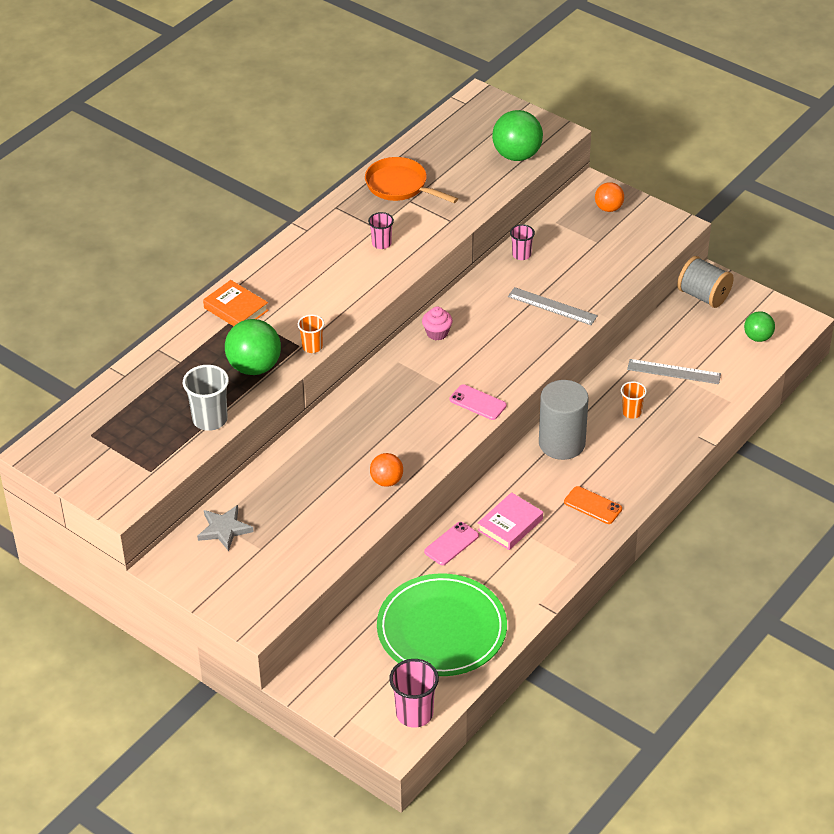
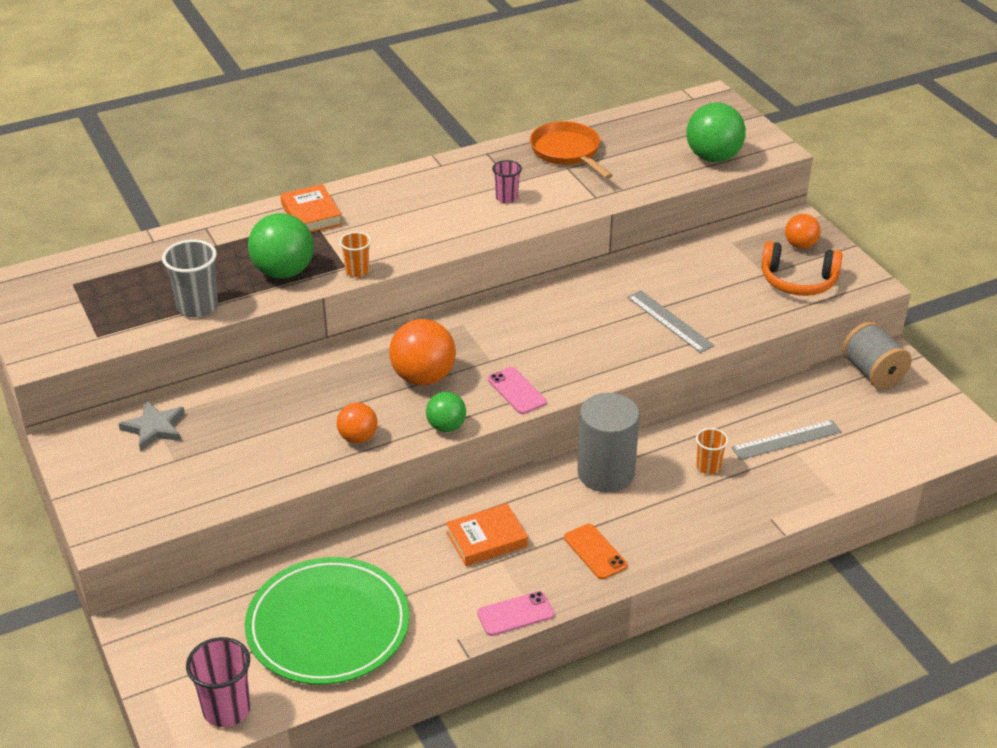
camera: 25 degrees right, 5 degrees down
(400, 416) = (423, 377): none -> orange ball
(437, 333) = (525, 309): pink cupcake -> none
(451, 544) = (407, 536): pink phone -> pink phone (515, 614)
(510, 525) = (486, 539): pink book -> orange book
(521, 255) = (671, 262): pink cup -> none
(625, 240) = (798, 281): none -> orange headphones
(674, 372) = (786, 440): grey ruler -> grey ruler turned 60 degrees counterclockwise
(758, 337) = (911, 435): green ball -> green ball (446, 426)

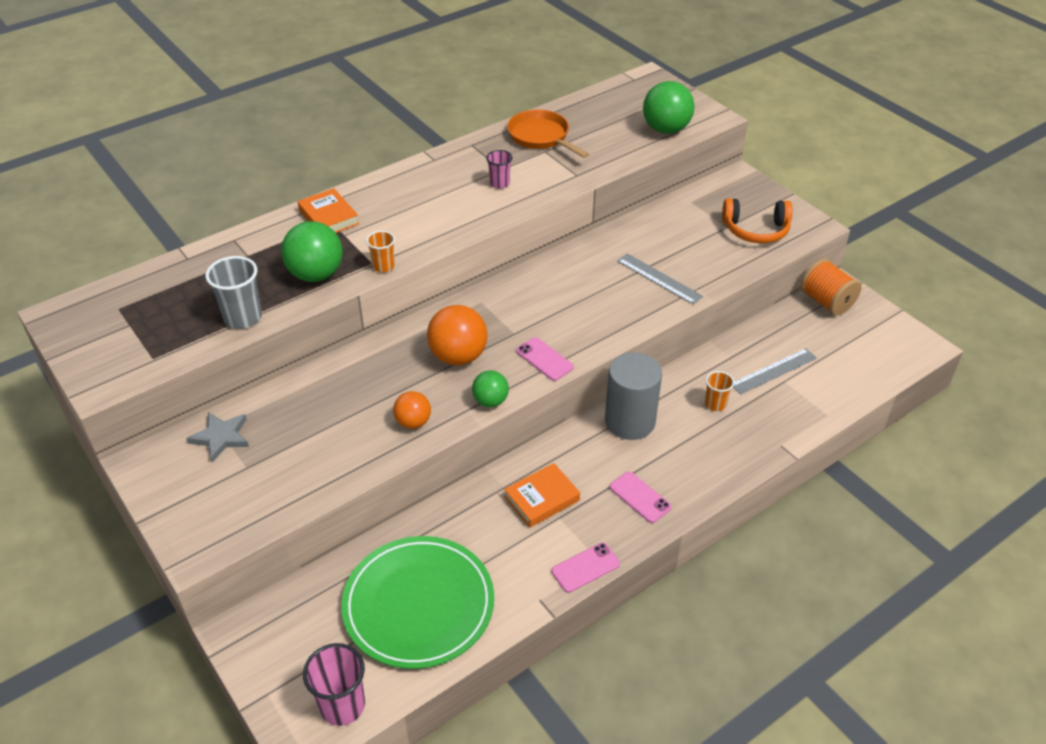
camera: 10 degrees left, 5 degrees up
(595, 552) = (640, 497): orange phone -> pink phone
(800, 245) = (748, 198): orange ball -> none
(872, 373) = (826, 302): grey spool -> orange spool

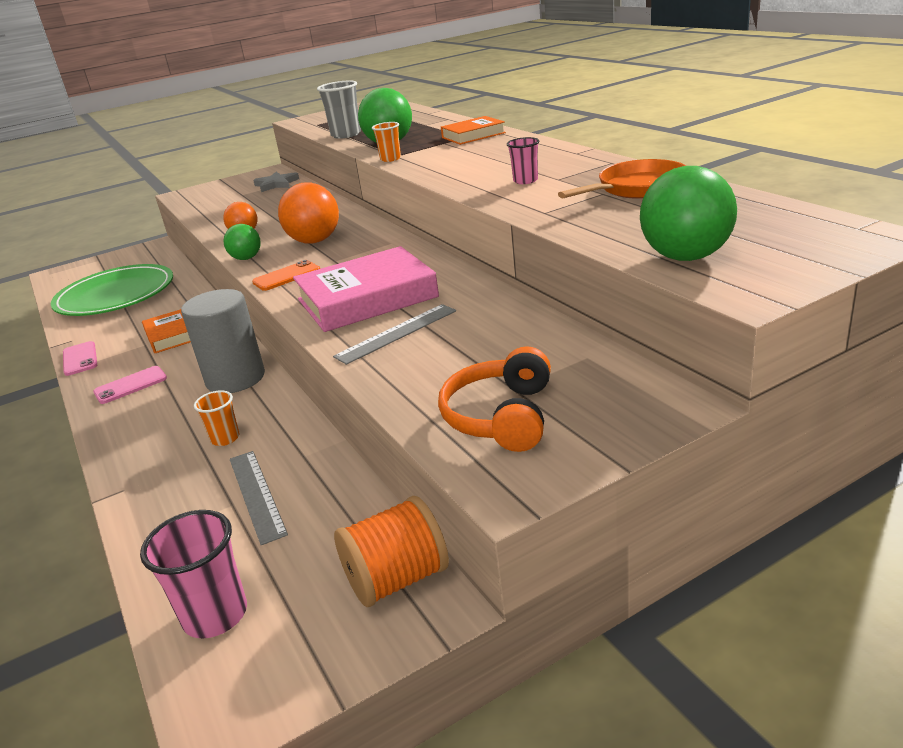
camera: 100 degrees right, 15 degrees down
(342, 705) = (65, 281): pink cup -> pink cup (215, 615)
(544, 359) = (286, 276): pink phone -> orange phone
(600, 301) = (367, 298): none -> pink book

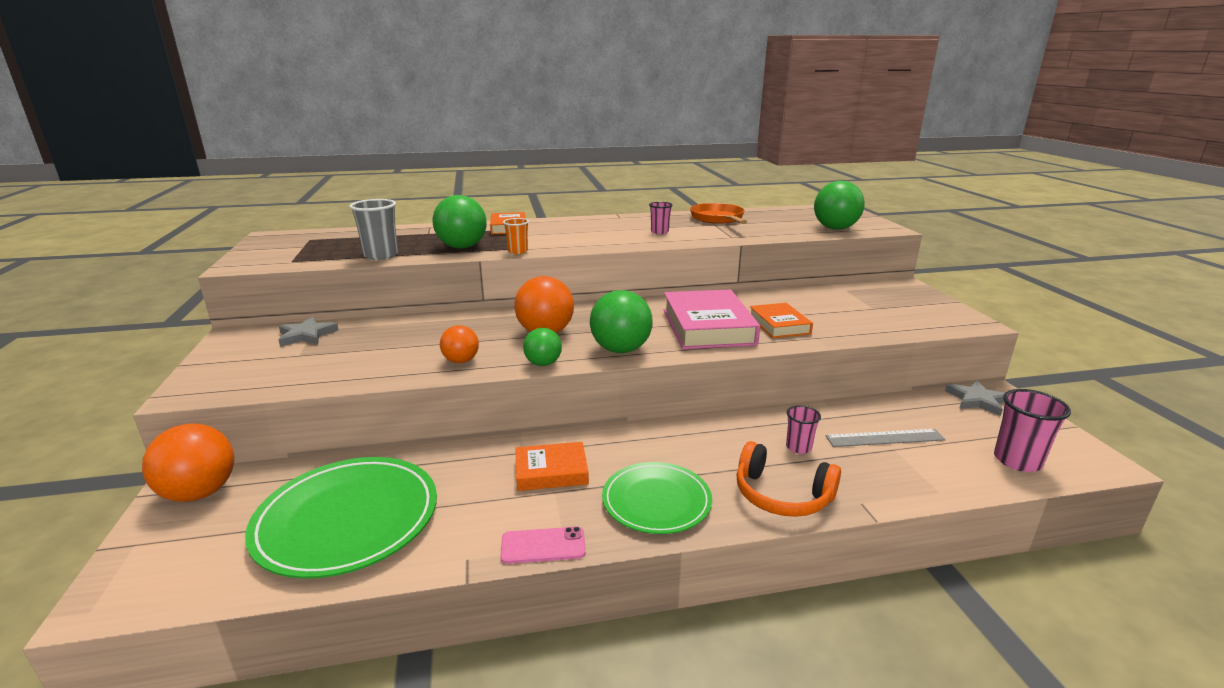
camera: 75 degrees left, 5 degrees down
(130, 385) = (656, 501): pink phone -> green plate
(144, 253) = (200, 493): none -> orange ball
(225, 438) = (798, 447): orange cup -> pink cup
(235, 378) = (692, 437): grey cylinder -> none
(286, 276) = (620, 350): orange phone -> green ball
(397, 333) = (779, 325): grey ruler -> orange book
(397, 579) = (977, 400): orange spool -> grey star
(501, 416) = (904, 315): orange headphones -> orange headphones (781, 495)

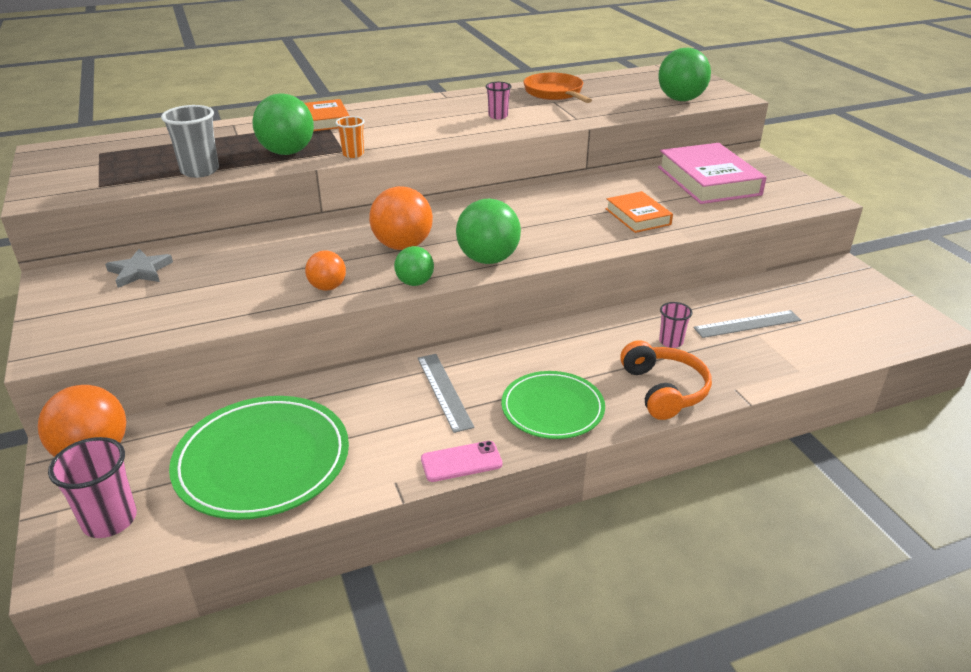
camera: 10 degrees left, 10 degrees up
(551, 471) = (444, 391): orange book -> grey ruler
(708, 327) = (568, 225): pink book -> pink book (708, 181)
(781, 495) = (664, 390): orange headphones -> orange headphones turned 120 degrees counterclockwise
(977, 400) = (826, 277): grey star -> none
(1017, 461) = (864, 334): pink cup -> pink cup (110, 520)

